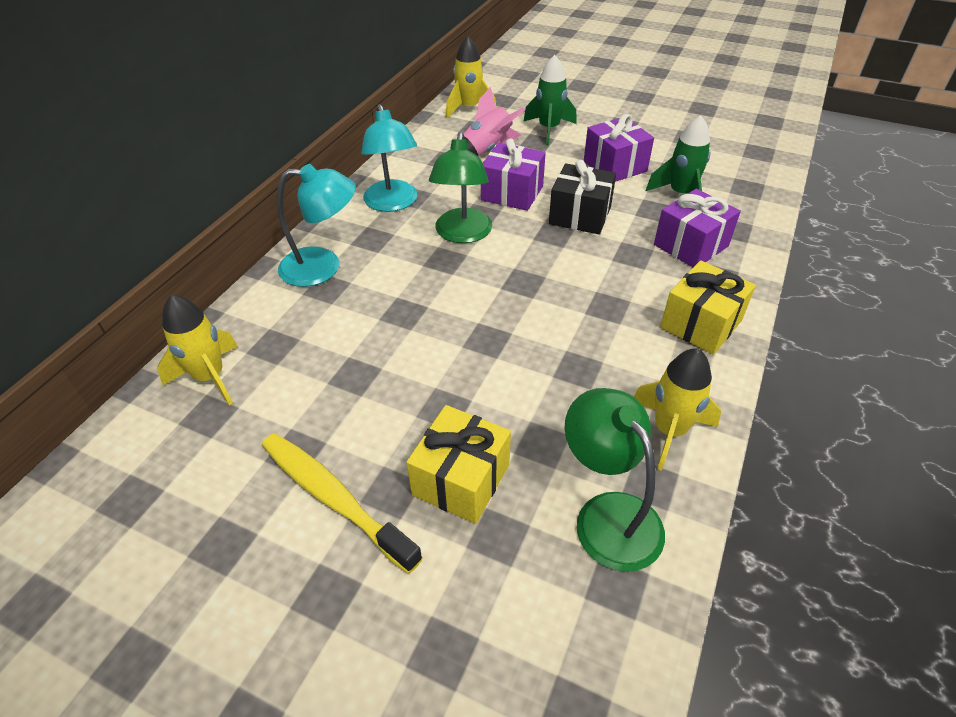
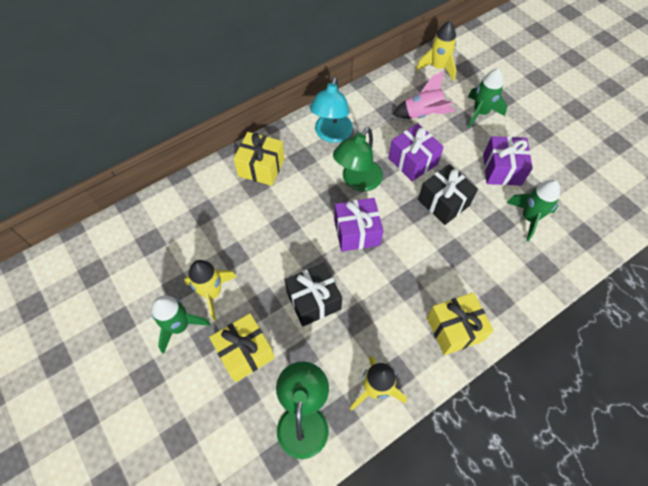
camera: 30 degrees right, 15 degrees up
(210, 377) = (163, 217): yellow rocket -> yellow rocket (212, 293)
(323, 267) = (261, 167): turquoise lamp -> yellow gift
(334, 498) = (179, 326): yellow toothbrush -> green rocket
(508, 374) = (313, 300): none -> black gift
(691, 245) = (499, 265): purple gift -> purple gift (356, 232)

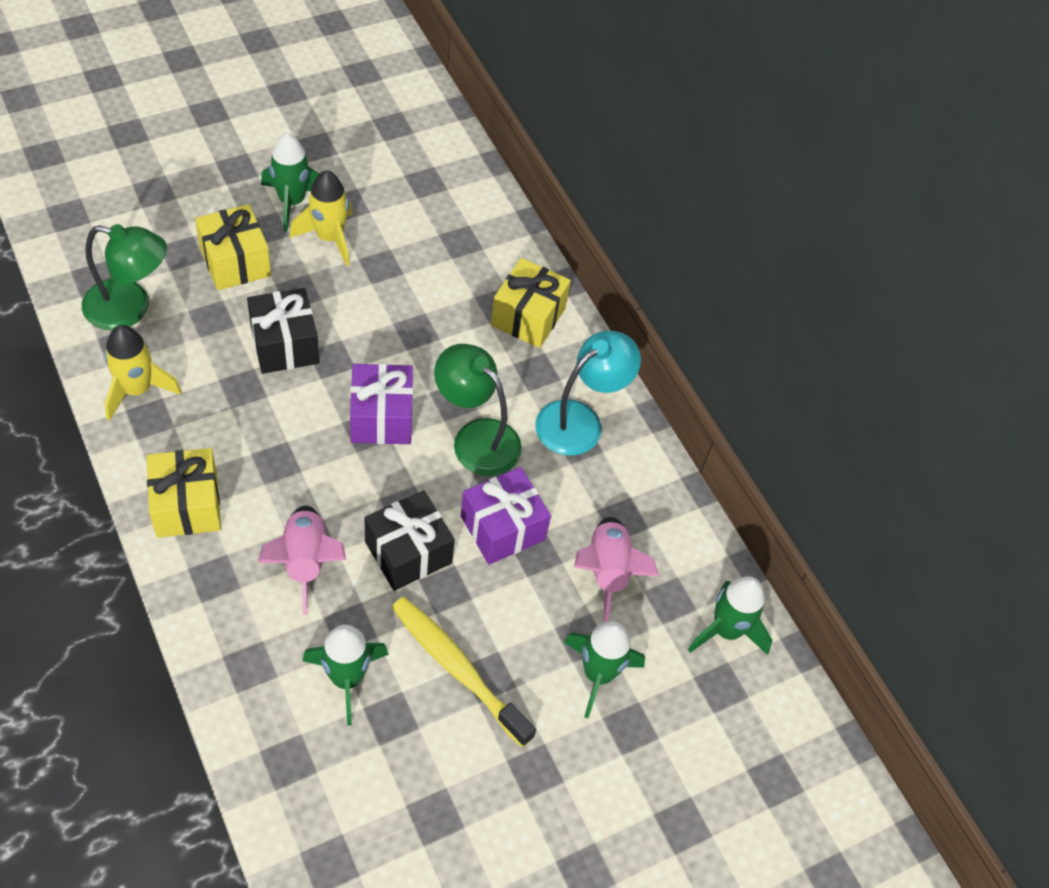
camera: 90 degrees right, 5 degrees down
(331, 134) = (580, 420): turquoise lamp -> turquoise lamp turned 120 degrees clockwise
(437, 67) = (726, 630): yellow rocket -> green rocket
(468, 253) = (305, 561): none -> pink rocket
(502, 169) = (457, 668): purple gift -> yellow toothbrush

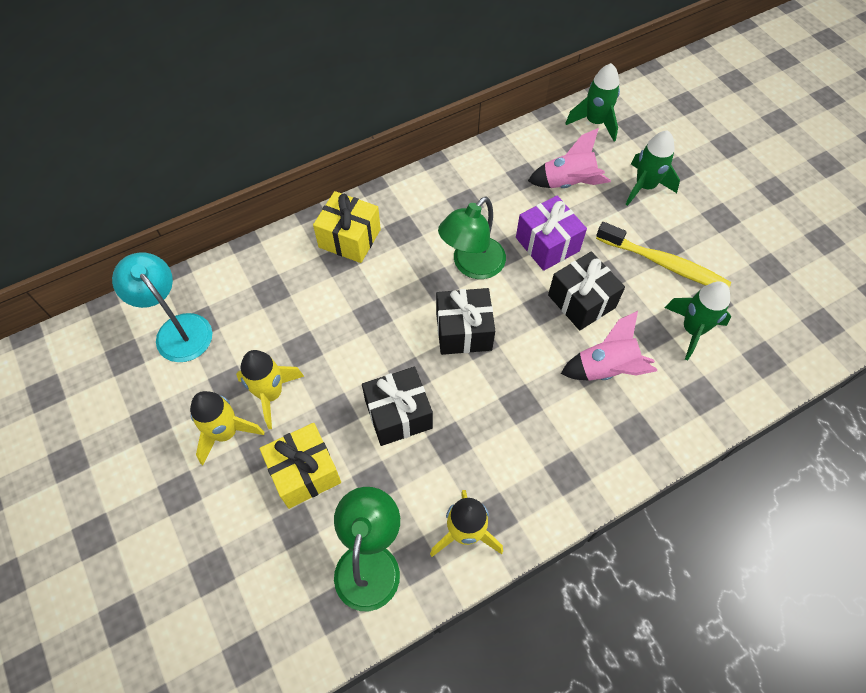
camera: 85 degrees left, 5 degrees up
(187, 505) = (576, 465): yellow gift -> none
(292, 202) = (226, 433): green rocket -> yellow rocket
(381, 417) = (463, 331): purple gift -> black gift
(457, 668) = (664, 264): yellow toothbrush -> yellow toothbrush turned 105 degrees counterclockwise
(580, 420) = (445, 202): turquoise lamp -> turquoise lamp (177, 329)

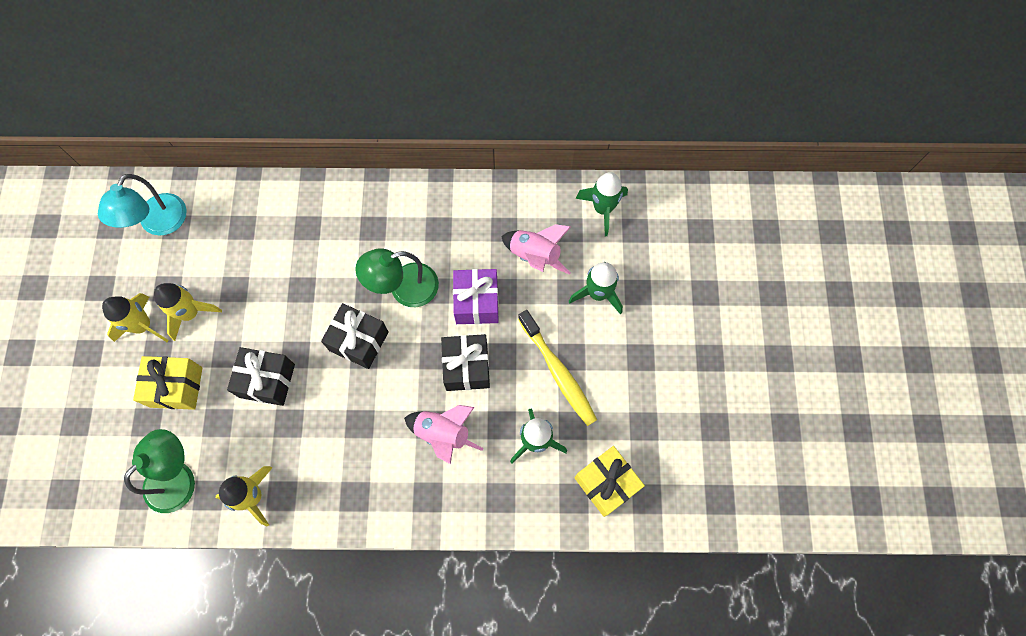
camera: 30 degrees right, 10 degrees up
(177, 329) = (158, 224): turquoise lamp -> turquoise lamp turned 150 degrees counterclockwise
(349, 238) = (327, 213): yellow gift -> yellow gift (606, 483)

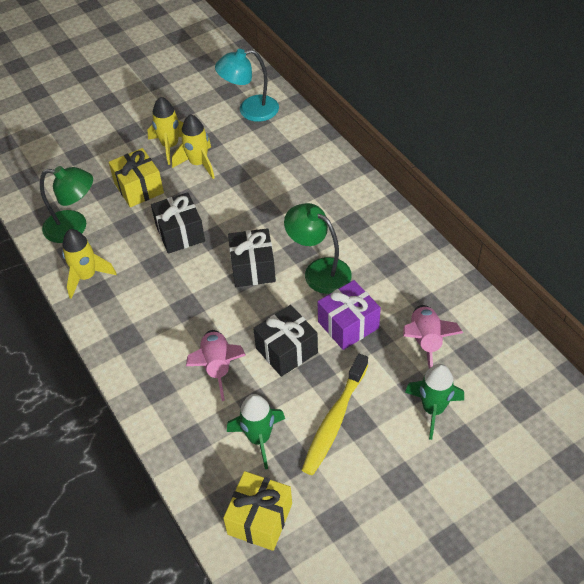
camera: 60 degrees right, 20 degrees down
(602, 209) = (516, 367): green rocket -> none

